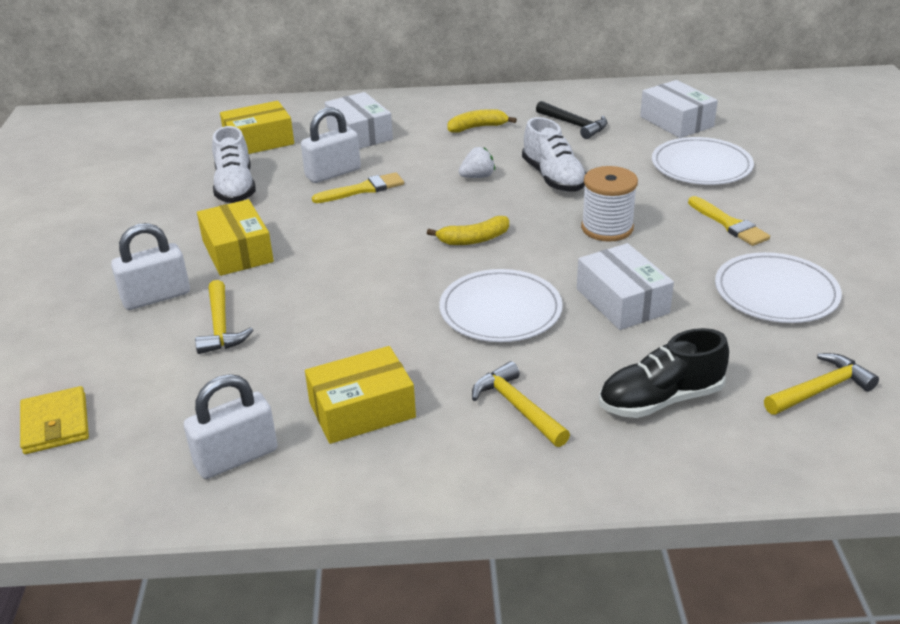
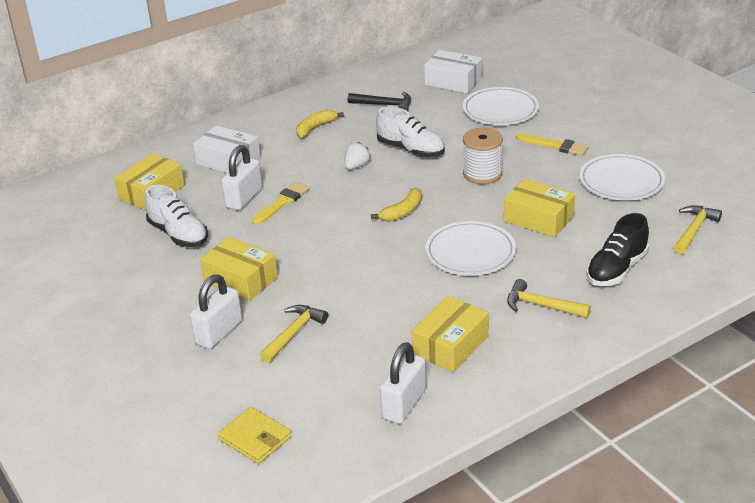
camera: 30 degrees left, 0 degrees up
(221, 326) = (293, 333): yellow hammer -> yellow hammer turned 105 degrees counterclockwise
(622, 301) = (538, 218): white box -> yellow box

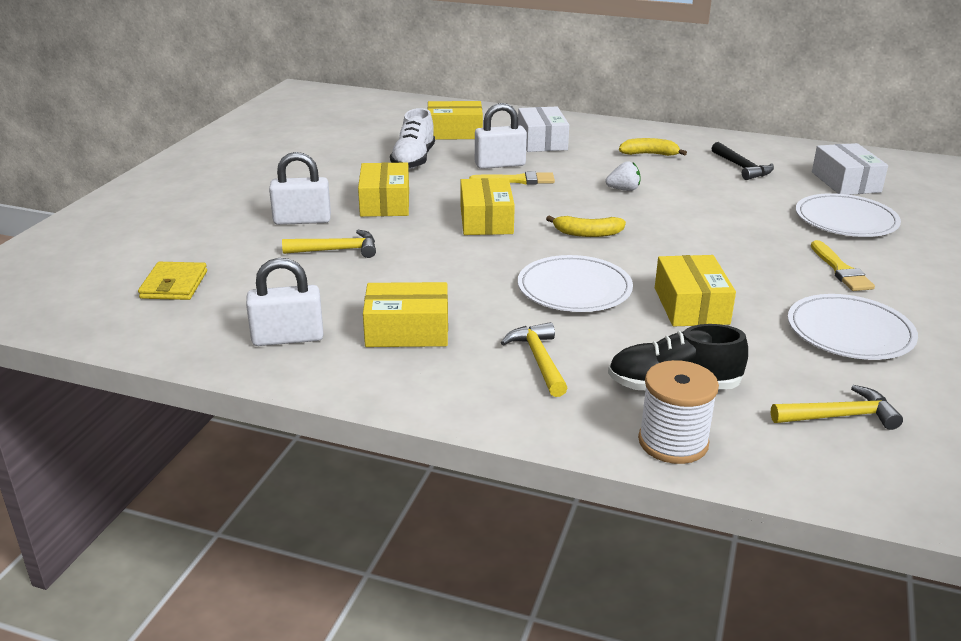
camera: 50 degrees right, 5 degrees down
(330, 245) = (486, 220): none -> yellow box
(411, 150) = (693, 203): white shoe -> none
(482, 174) = (716, 249): white spool -> white spool (673, 442)

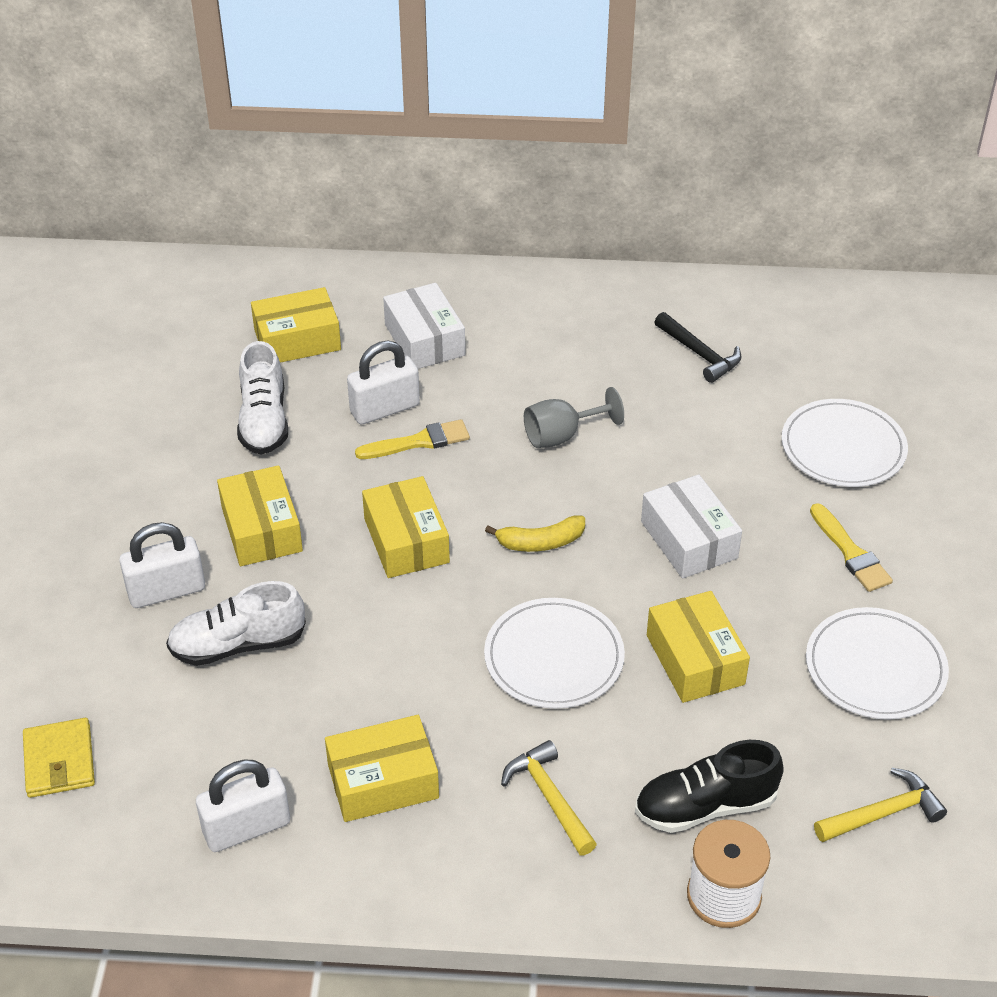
camera: 15 degrees left, 15 degrees up
(337, 250) = (238, 645): yellow hammer -> white shoe
(623, 190) = (561, 435): white strawberry -> grey goblet
(649, 154) = (575, 345): yellow banana -> none
(845, 182) = (832, 362): white box -> white box (689, 539)

